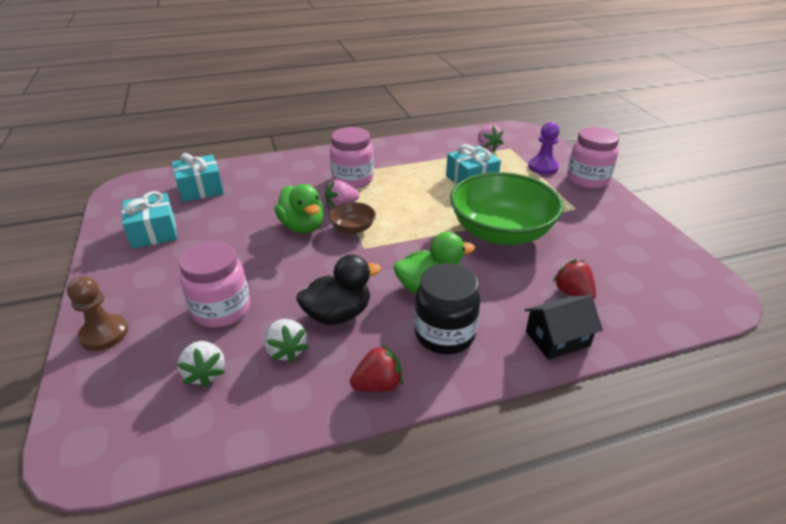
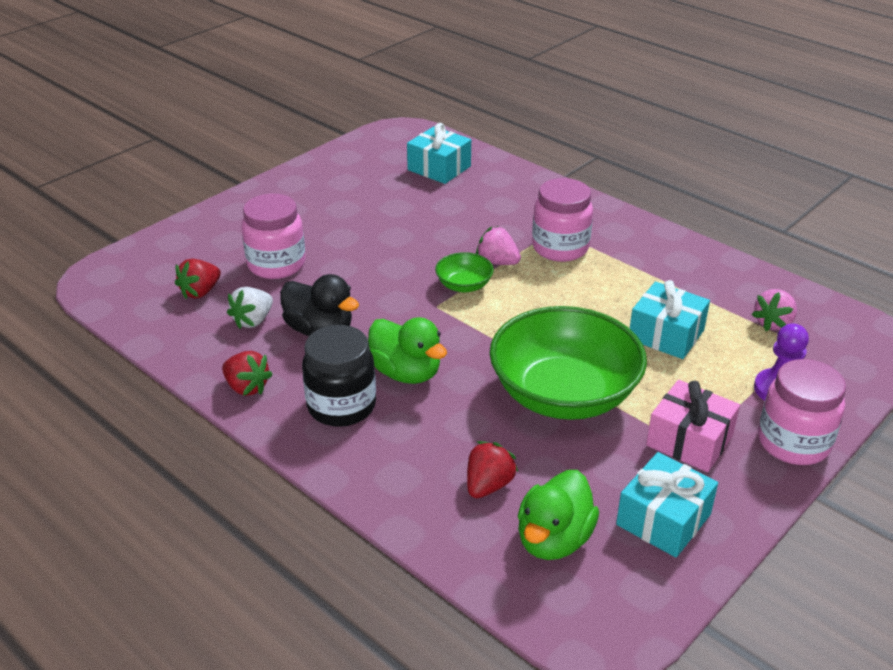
camera: 60 degrees right, 0 degrees up
(104, 334) = (208, 225): brown pawn -> none
(153, 232) = (348, 180): turquoise gift -> turquoise gift (663, 519)
(205, 373) = (200, 292): white strawberry -> red strawberry
(302, 226) = (436, 253): green duck -> green duck (554, 539)
(353, 228) = (464, 285): brown bowl -> green bowl
(557, 338) = (395, 490): black house -> none
(569, 207) = (689, 440): none -> pink gift

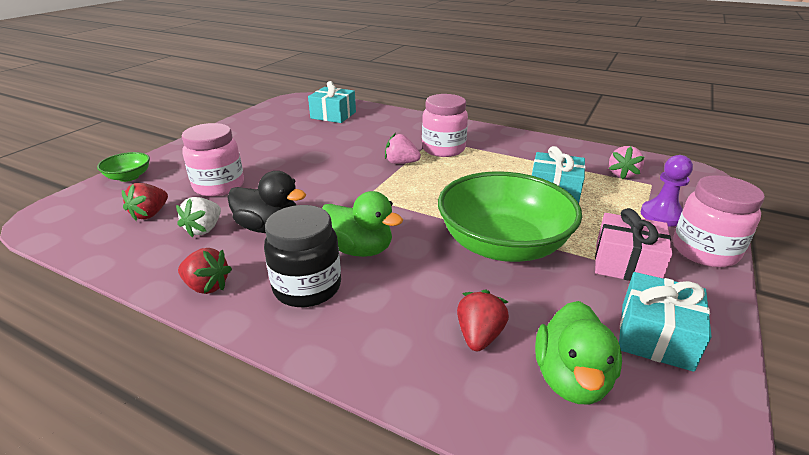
camera: 15 degrees left, 5 degrees down
(464, 285) = (382, 180): green bowl -> green bowl (129, 177)

